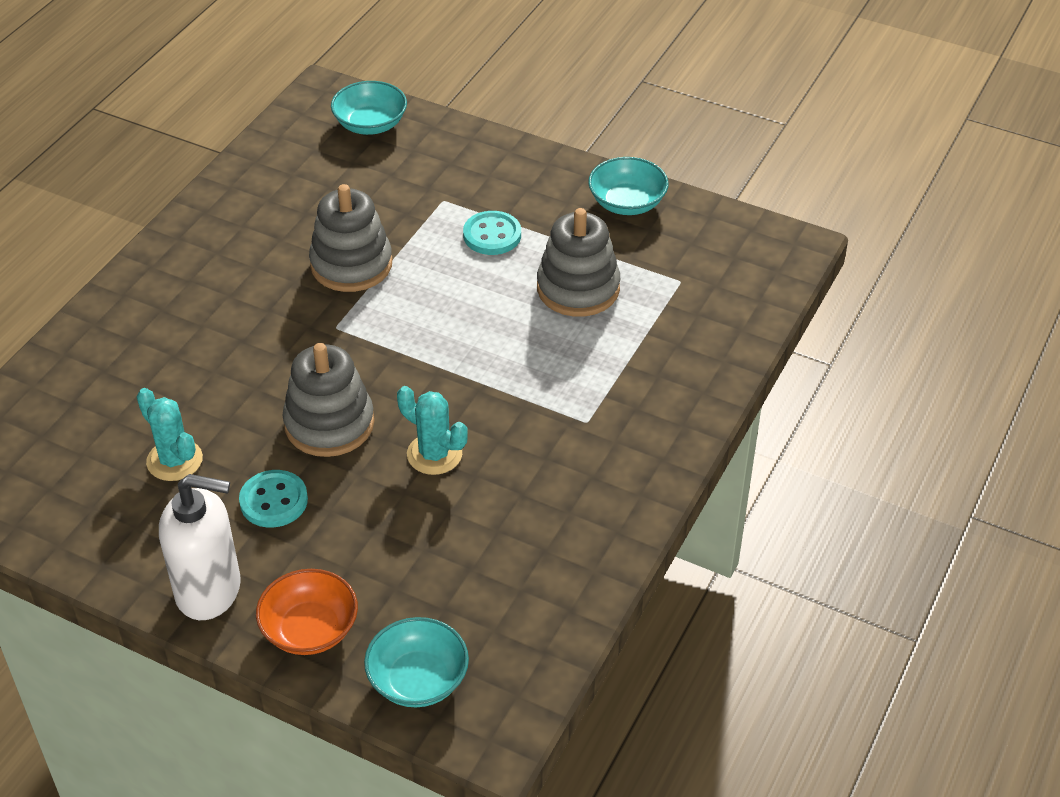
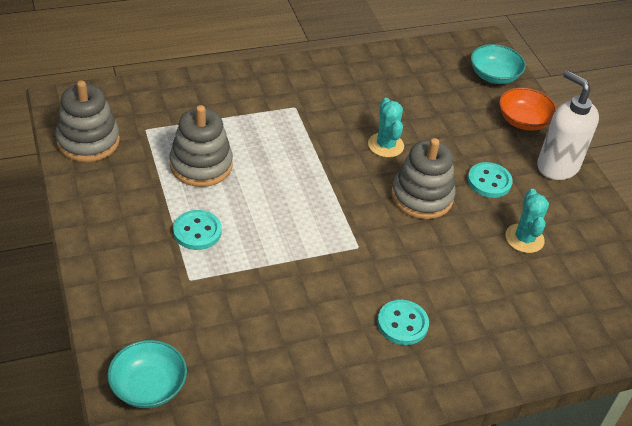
camera: 140 degrees left, 0 degrees up
(222, 293) = (402, 324): none -> turquoise button
(351, 264) = (302, 279): grey stacking toy -> grey stacking toy (88, 141)
(627, 203) = (95, 189): turquoise bowl -> none

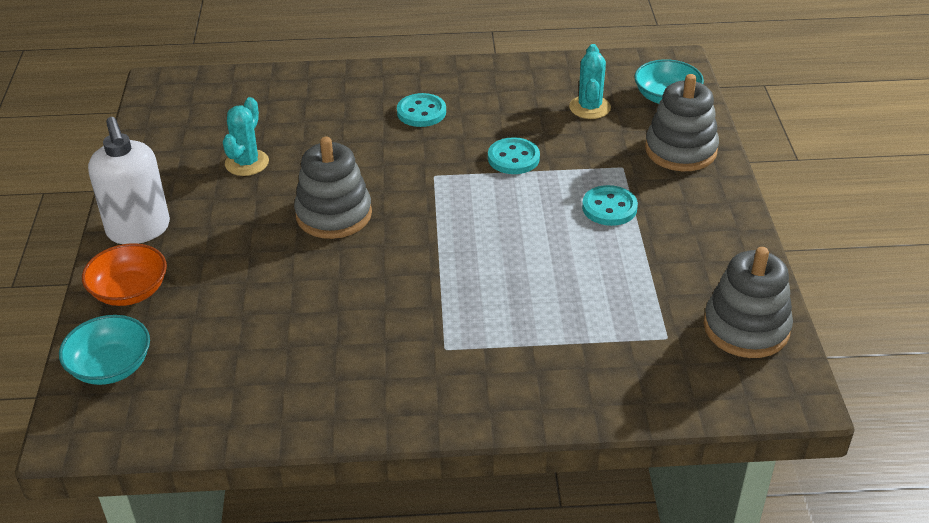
camera: 160 degrees left, 5 degrees down
(201, 165) = (595, 280): grey stacking toy -> grey stacking toy (680, 150)
(385, 145) = (343, 279): turquoise cactus -> turquoise cactus (589, 107)
(489, 181) = (240, 222): turquoise button -> turquoise button (513, 158)

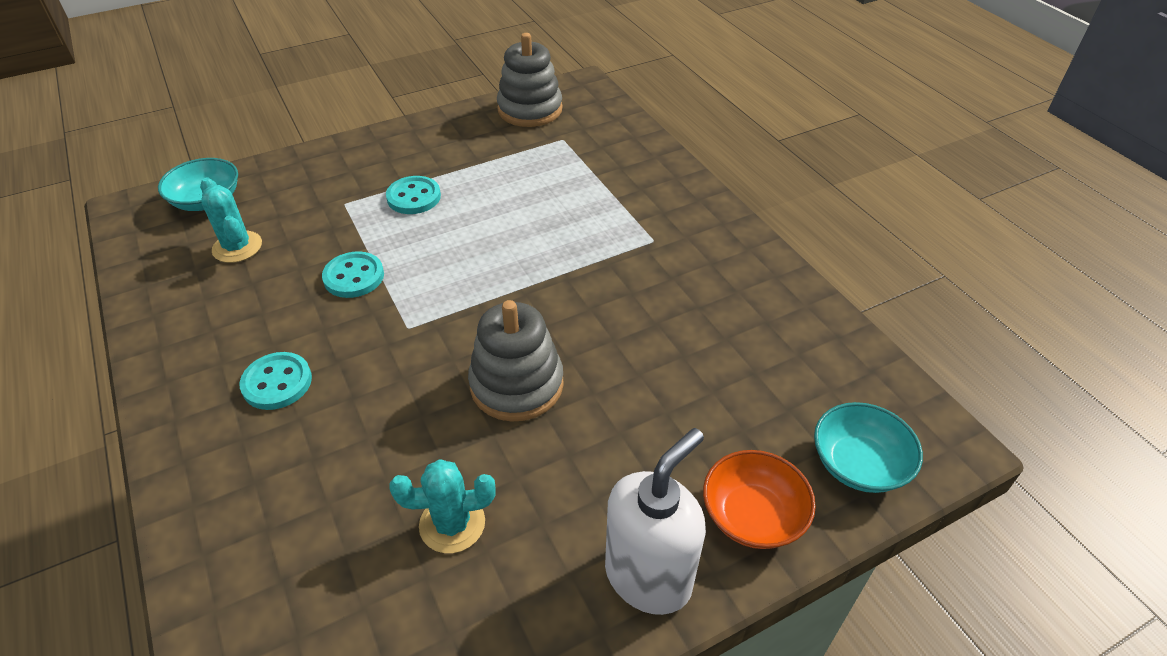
camera: 115 degrees left, 5 degrees up
(589, 107) = (237, 247): turquoise cactus -> turquoise cactus turned 75 degrees clockwise
(680, 150) = (304, 175): grey stacking toy -> none

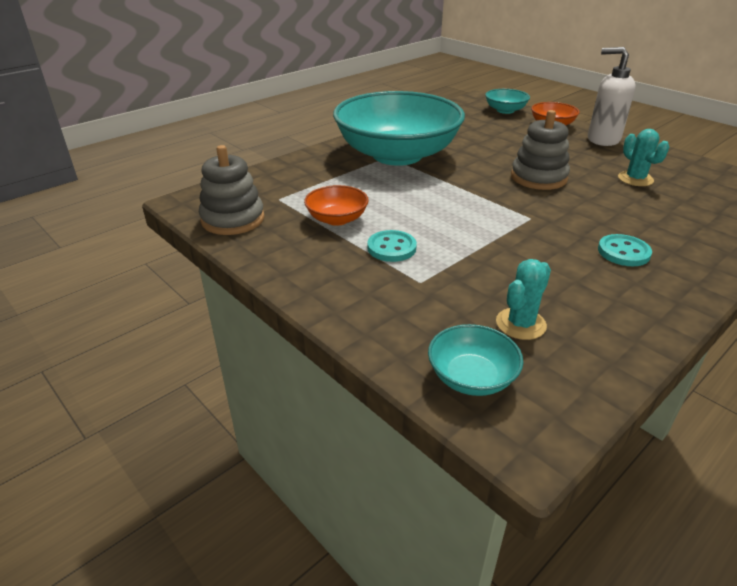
camera: 105 degrees left, 10 degrees down
(354, 277) = (504, 250): turquoise button -> none
(495, 171) = (337, 219): none -> orange bowl
(657, 250) = (397, 155): none -> turquoise bowl

